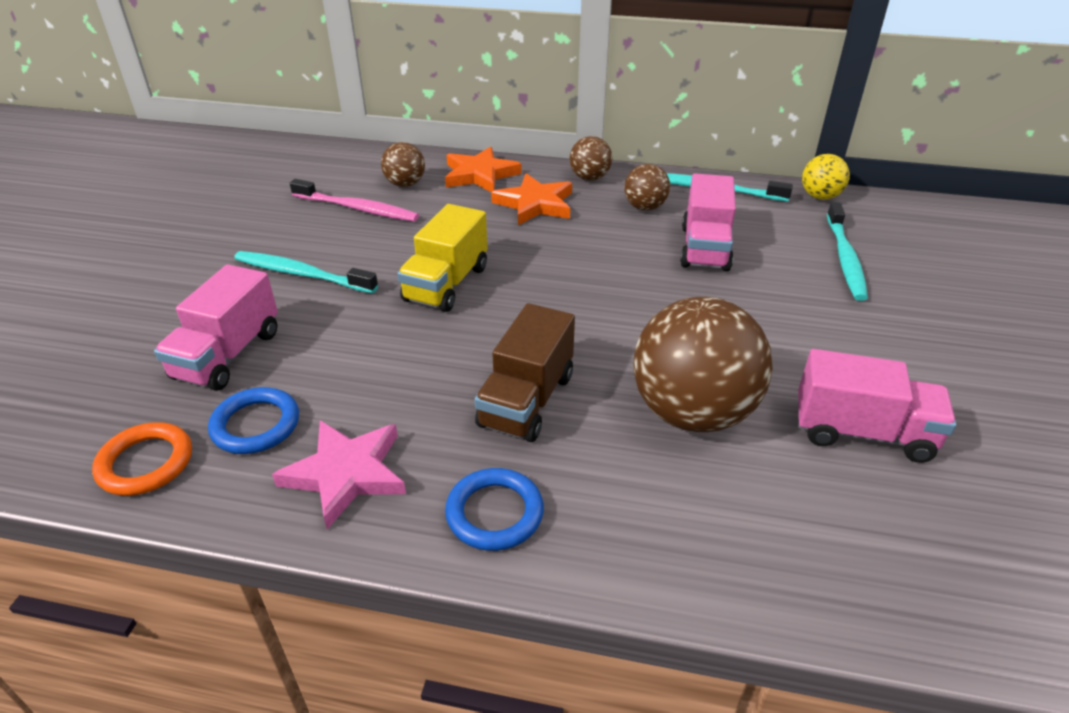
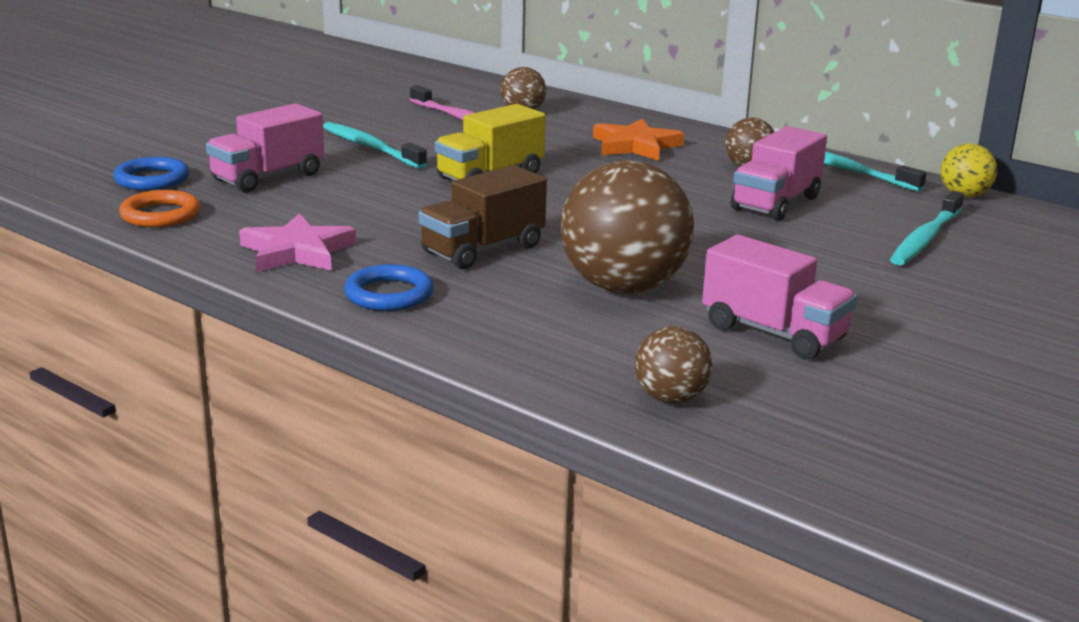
camera: 25 degrees right, 15 degrees down
(256, 425) = (254, 215): blue ring -> blue ring (152, 179)
(480, 174) = (603, 118): orange star -> none
(589, 178) = (715, 139): brown ball -> brown ball (670, 398)

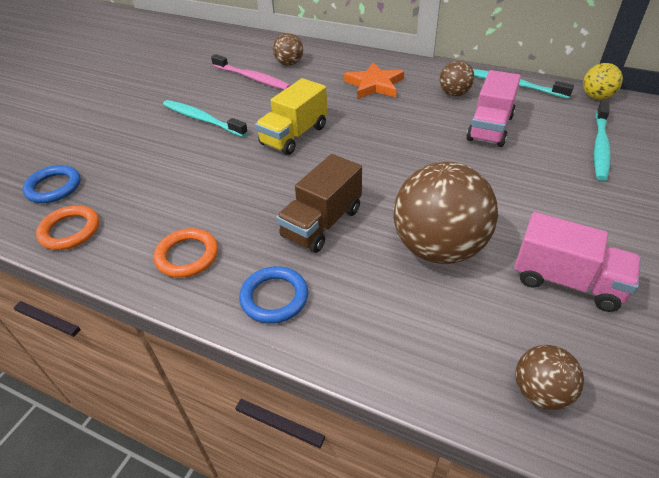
camera: 10 degrees left, 20 degrees up
(268, 177) = (140, 168): pink truck -> none
(297, 251) = (187, 256): pink star -> orange ring

